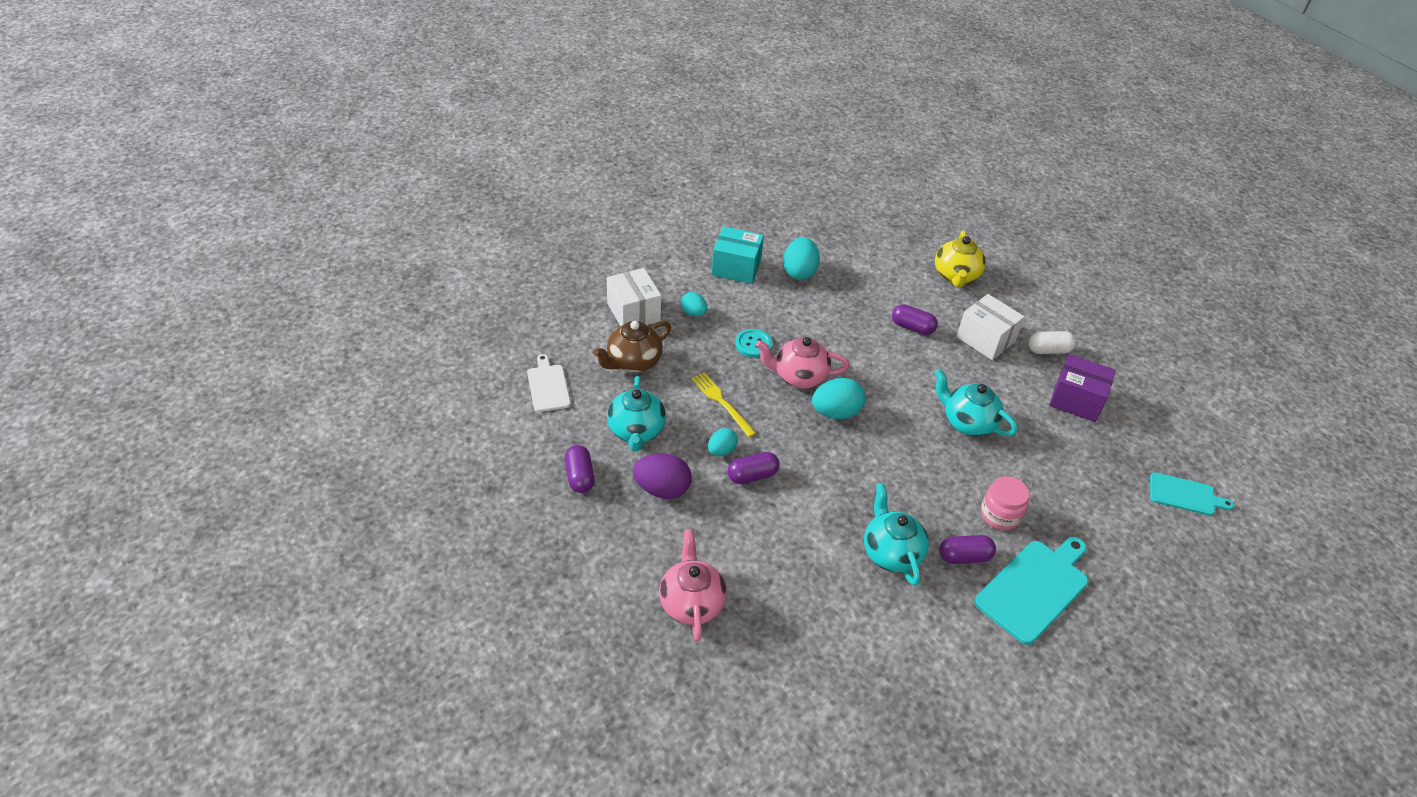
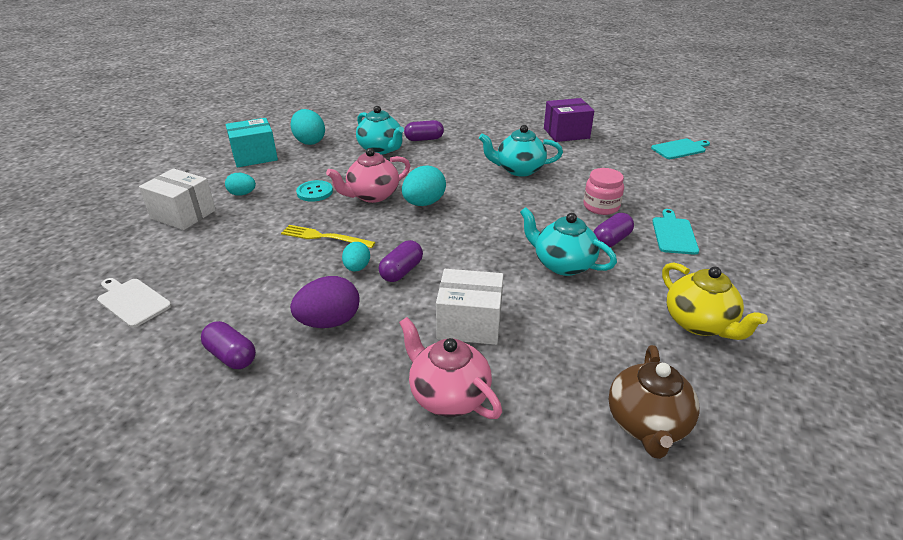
camera: 35 degrees left, 10 degrees down
(633, 362) = (213, 246): brown teapot -> brown teapot (647, 424)
(636, 431) = (261, 292): turquoise teapot -> turquoise teapot (381, 149)
(956, 276) = (422, 107): yellow teapot -> yellow teapot (699, 323)
(985, 339) = (478, 127): white box -> white box (469, 323)
(1034, 588) = (673, 234): turquoise cutting board -> turquoise cutting board, size x0.60
(1048, 350) = (521, 118): white capsule -> none

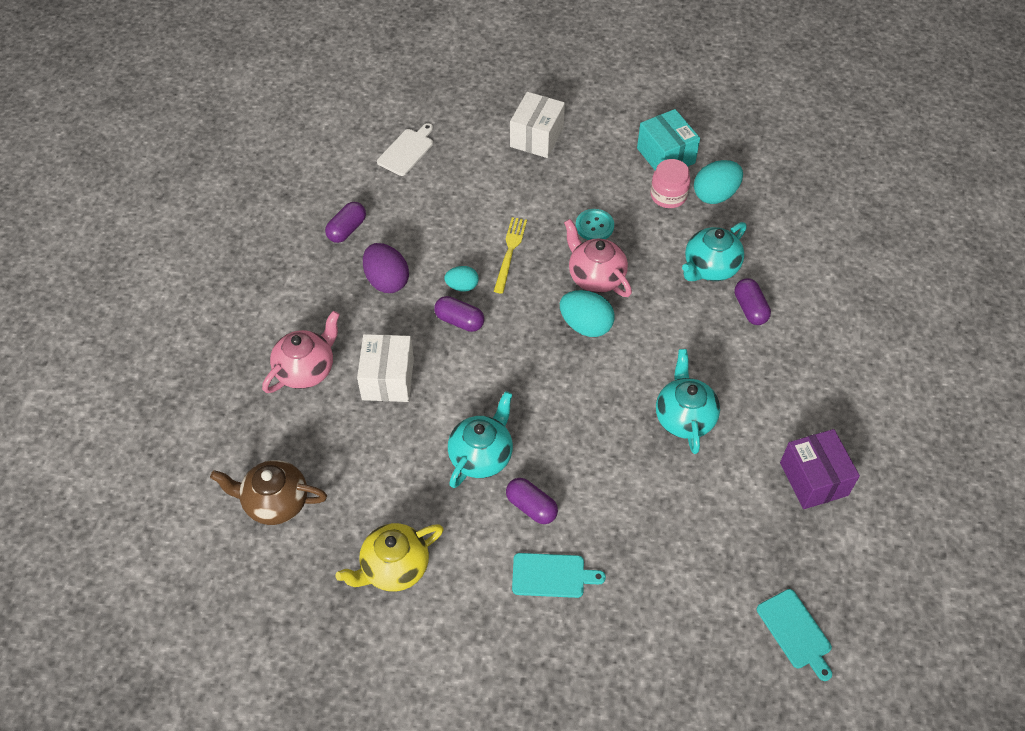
camera: 85 degrees right, 20 degrees up
(242, 194) = (581, 169): turquoise egg -> none
(601, 206) = (605, 504): pink jar -> pink jar (668, 195)

